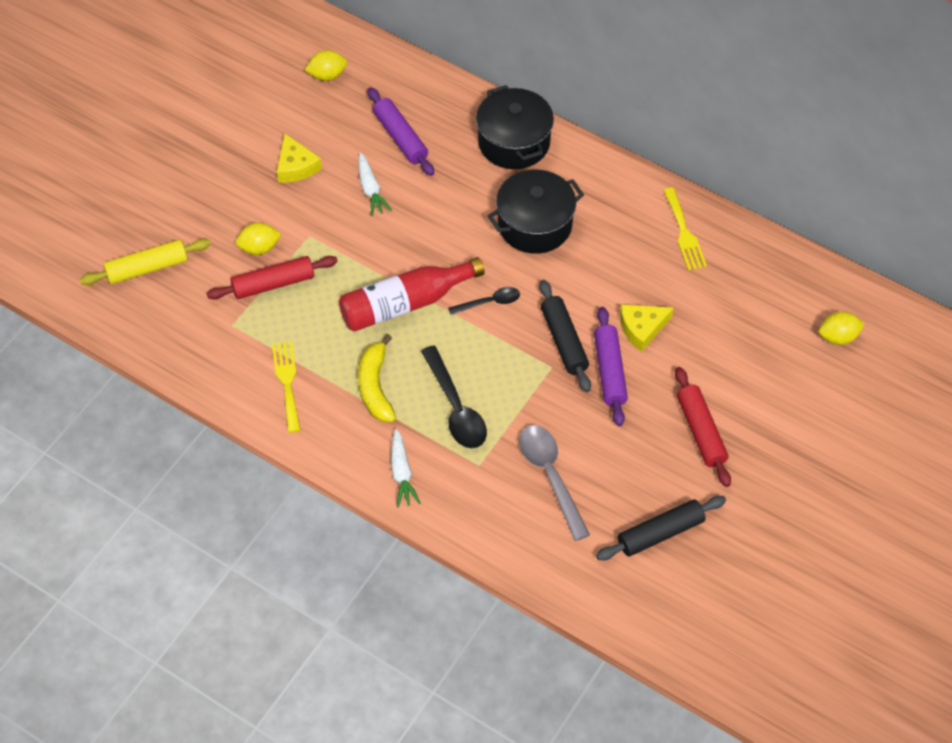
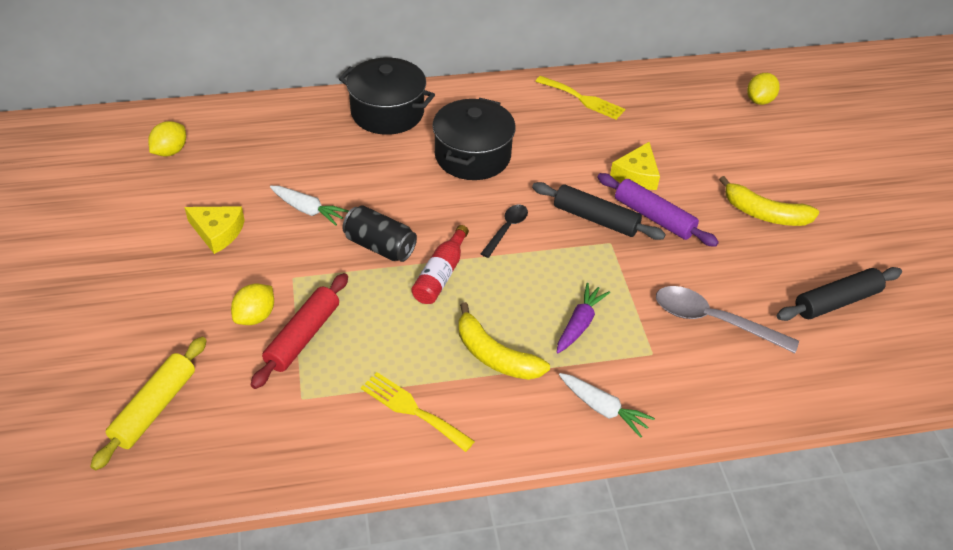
camera: 45 degrees left, 10 degrees down
(388, 253) = (380, 246): none -> black can
(400, 137) = (289, 159): purple rolling pin -> none
(405, 304) = (440, 274): red bottle -> red bottle, size x0.61
(456, 408) = (579, 324): black spoon -> purple carrot
(660, 533) = (836, 302): black rolling pin -> black rolling pin turned 45 degrees clockwise
(700, 431) = (764, 214): red rolling pin -> yellow banana

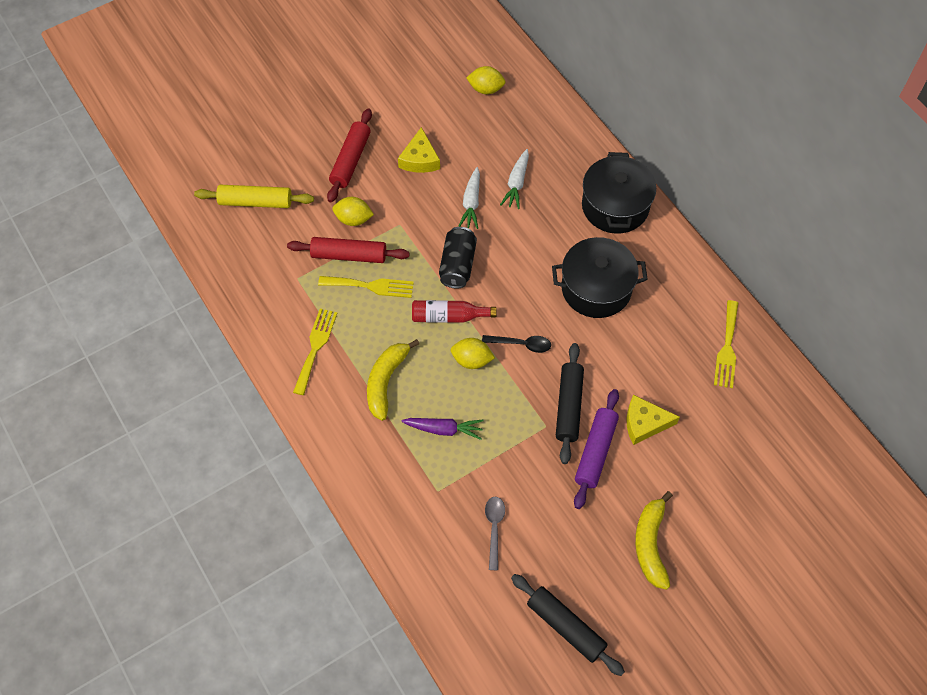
camera: 70 degrees right, 15 degrees up
(168, 293) = (350, 160): none -> red rolling pin
(359, 329) = (371, 286): none -> yellow fork
(603, 409) = (368, 470): white carrot -> white carrot (516, 183)
(713, 320) = (494, 528): grey spoon -> grey spoon, size x0.59
(759, 100) = (824, 506): yellow lemon -> yellow lemon (471, 360)

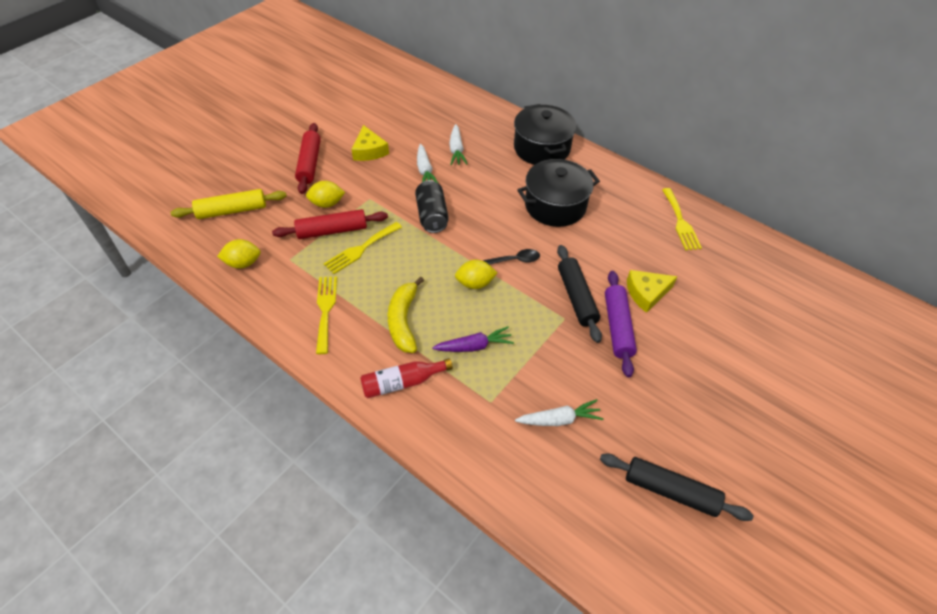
camera: 20 degrees left, 10 degrees down
(371, 286) = (361, 249): yellow fork -> yellow fork turned 150 degrees clockwise
(449, 316) = (440, 255): red bottle -> red bottle (402, 382)
(486, 89) = (405, 96): yellow lemon -> yellow lemon (243, 263)
(494, 528) = (559, 419): grey spoon -> white carrot
(650, 544) = (705, 390): yellow banana -> none

